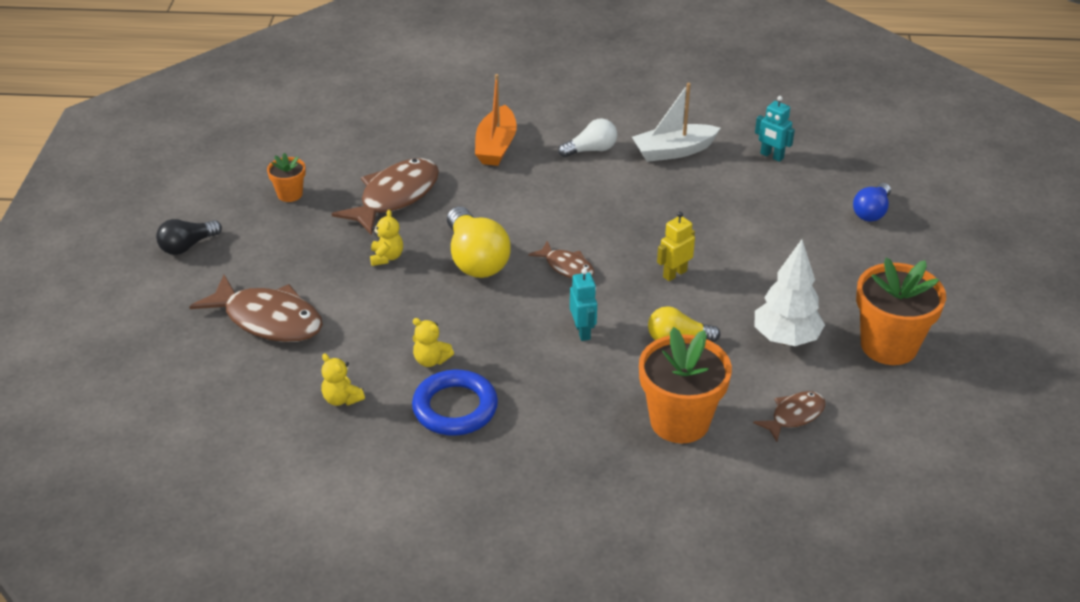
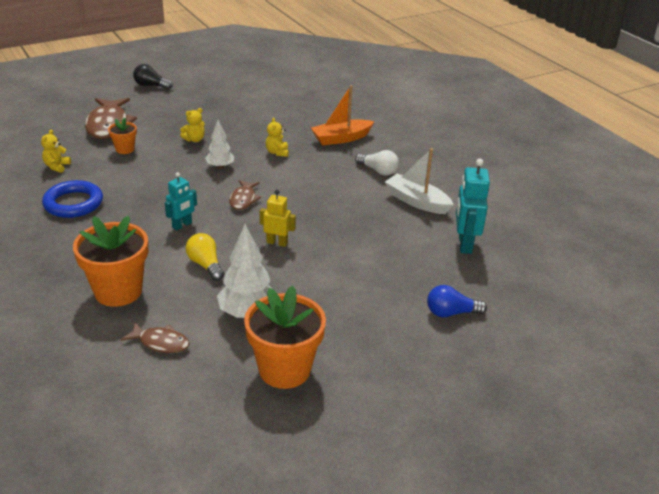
camera: 55 degrees right, 5 degrees down
(290, 194) = (223, 96): orange flower pot -> orange flower pot (125, 149)
(395, 197) = (253, 124): brown fish -> none
(431, 360) = (111, 182): yellow teddy bear -> yellow teddy bear (277, 152)
(475, 259) = (220, 167): yellow light bulb -> white tree
(771, 156) = (464, 244): turquoise robot -> turquoise robot, size x1.58

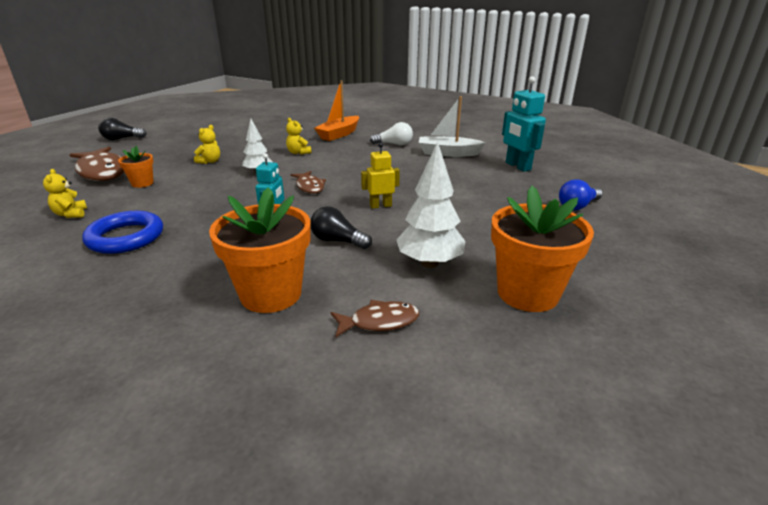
camera: 30 degrees left, 5 degrees down
(205, 265) = (337, 241): yellow light bulb -> black light bulb

